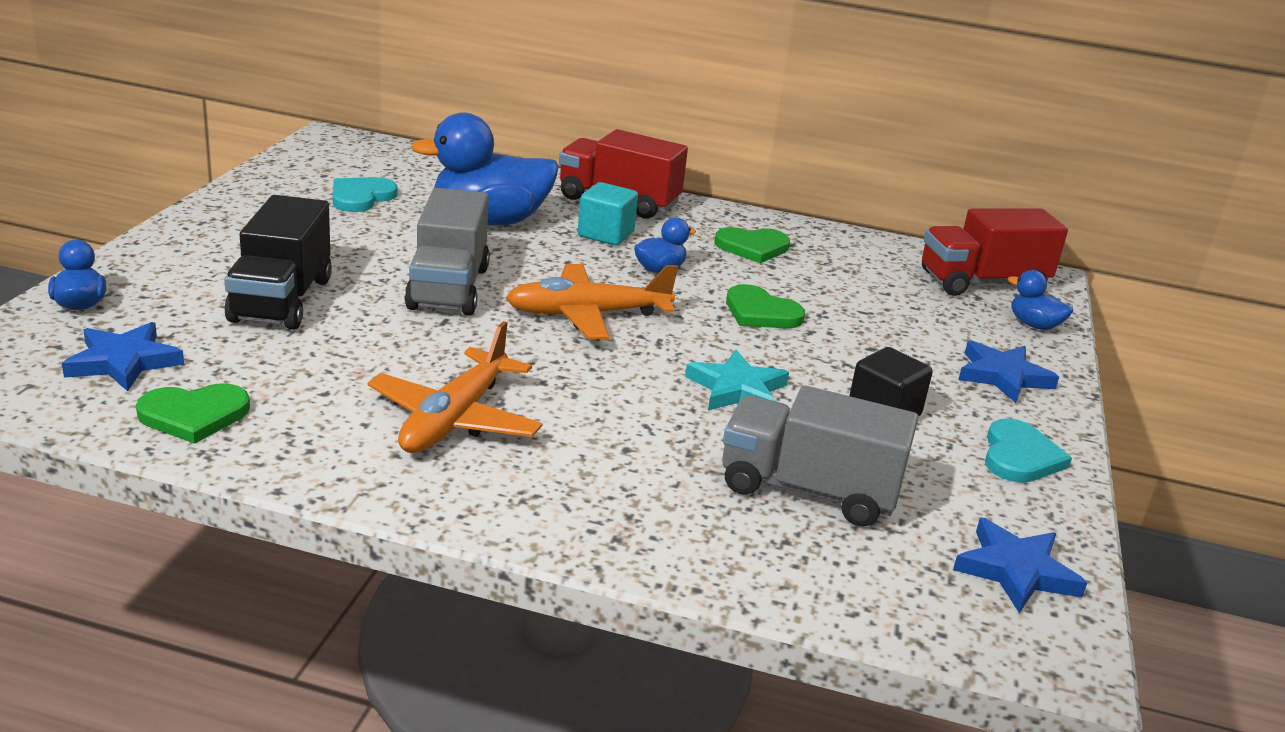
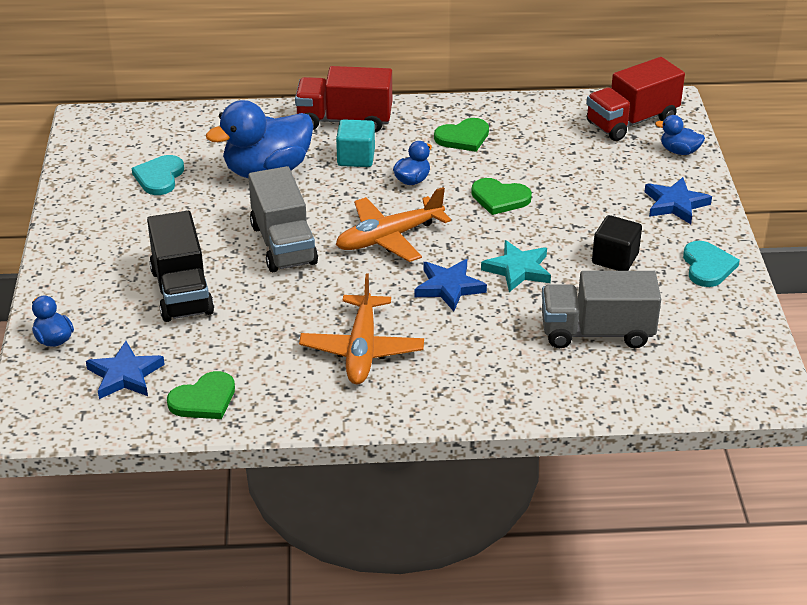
camera: 15 degrees left, 10 degrees up
(1015, 571) = (733, 349): blue star -> blue star (449, 287)

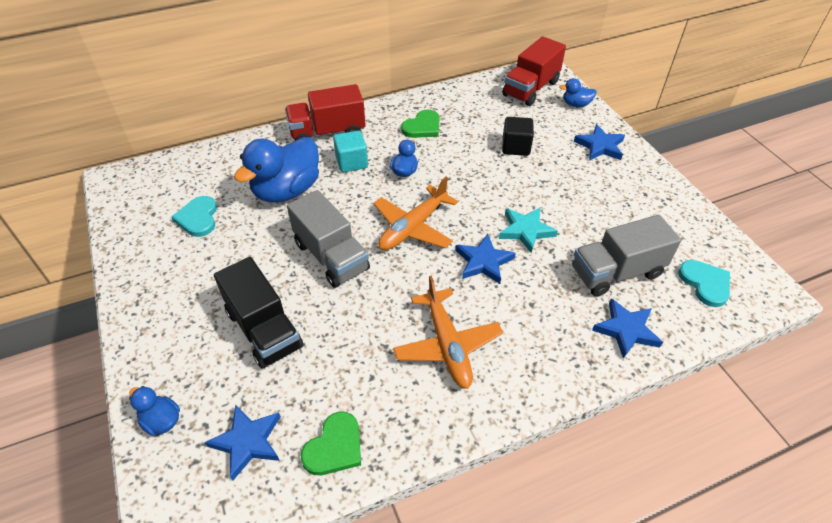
camera: 20 degrees left, 10 degrees up
(500, 198) = (477, 171): green heart -> none
(567, 385) = (626, 330): none -> blue star
(615, 259) = (588, 202): black cube -> black cube (515, 147)
(707, 266) = (654, 192): turquoise heart -> turquoise heart (705, 283)

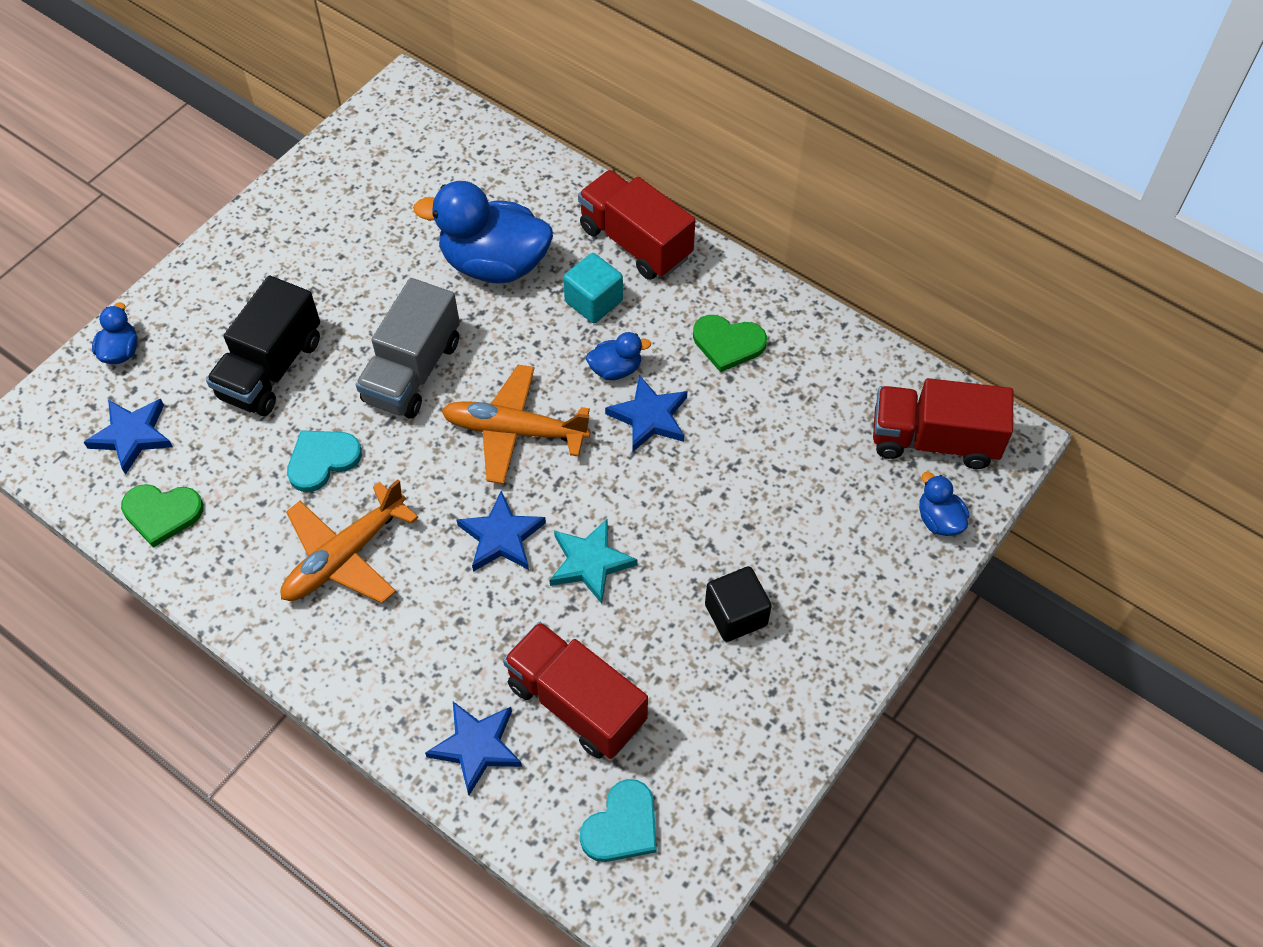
camera: 60 degrees right, 10 degrees up
(198, 218) = (394, 208): turquoise heart -> turquoise heart (322, 460)
(515, 147) = (765, 479): black cube -> black cube (736, 614)
(600, 146) = (848, 592): blue star -> blue star (649, 417)
(616, 272) = (576, 703): grey truck -> red truck

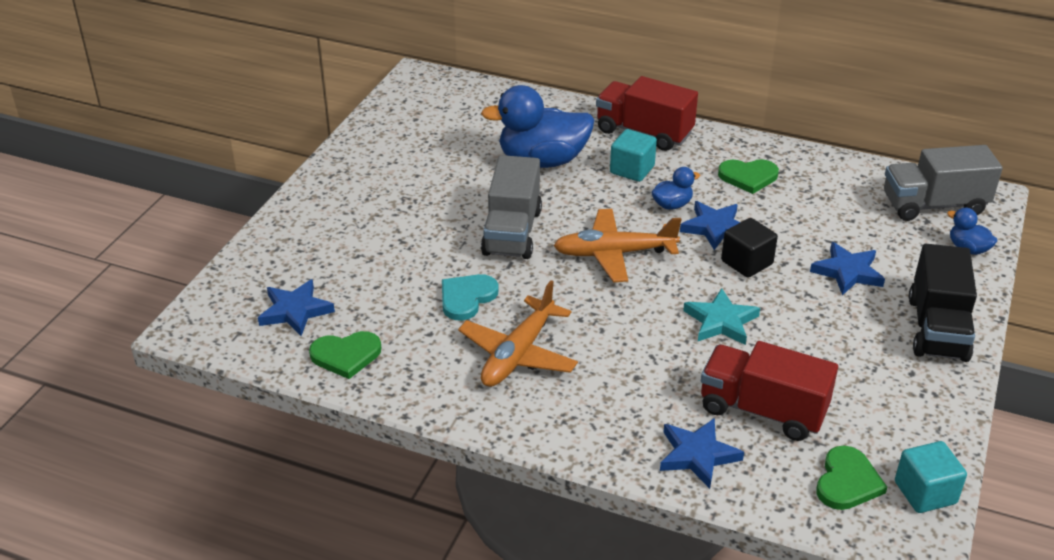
camera: 15 degrees left, 20 degrees down
(121, 351) = (259, 260): blue duck -> none
(271, 368) = (394, 250): black truck -> black truck (937, 328)
(501, 537) = (640, 318): blue star -> blue star (847, 272)
(622, 825) = (847, 482): turquoise heart -> green heart
(700, 863) = (925, 492): none -> turquoise cube
(736, 614) = (854, 331): black cube -> black cube (746, 262)
(934, 440) = (934, 205): red truck -> grey truck

